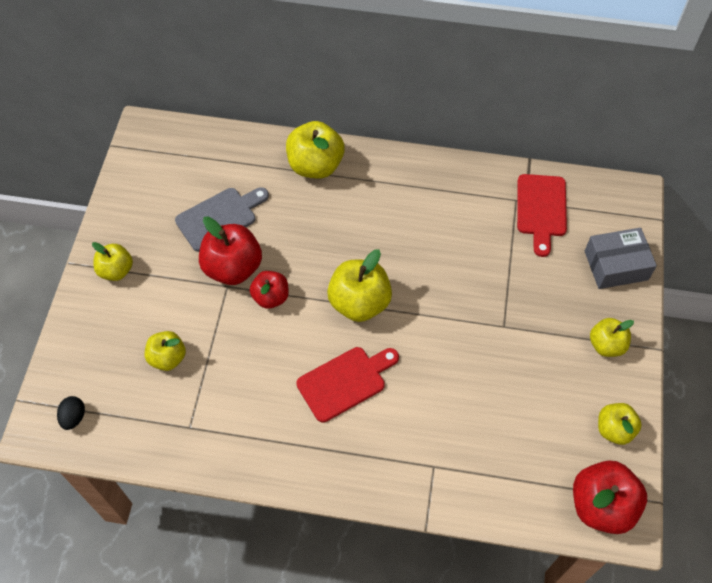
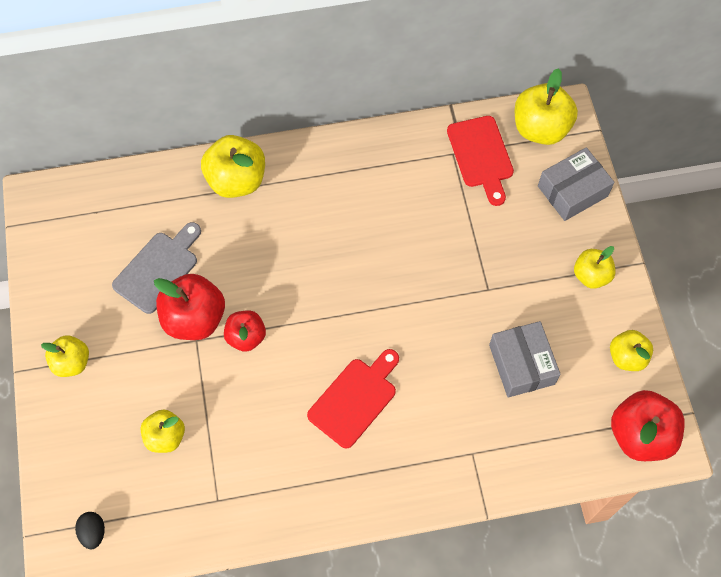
camera: 20 degrees left, 5 degrees up
(359, 303) = (338, 313): yellow apple -> yellow apple (540, 128)
(510, 403) = (521, 364): none -> grey box

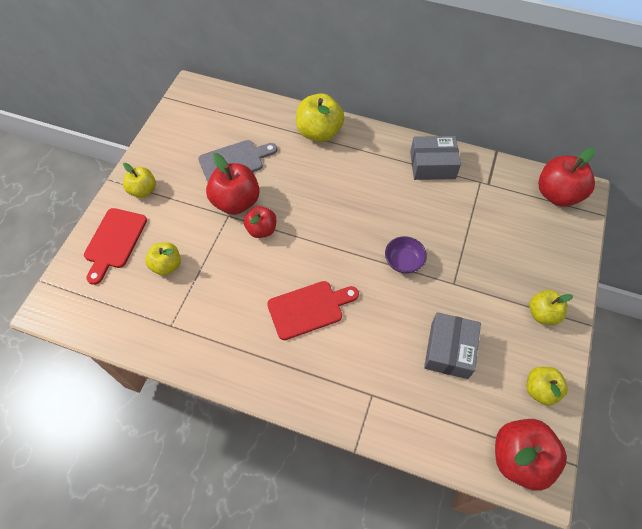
camera: 30 degrees right, 5 degrees down
(93, 532) = (79, 301): black egg -> none
(423, 292) = (403, 261): none -> purple bowl
(481, 156) = (500, 192): red cutting board -> red cutting board (114, 241)
(540, 128) = (557, 194): yellow apple -> red apple
(572, 191) = (559, 247): grey box -> grey box (432, 165)

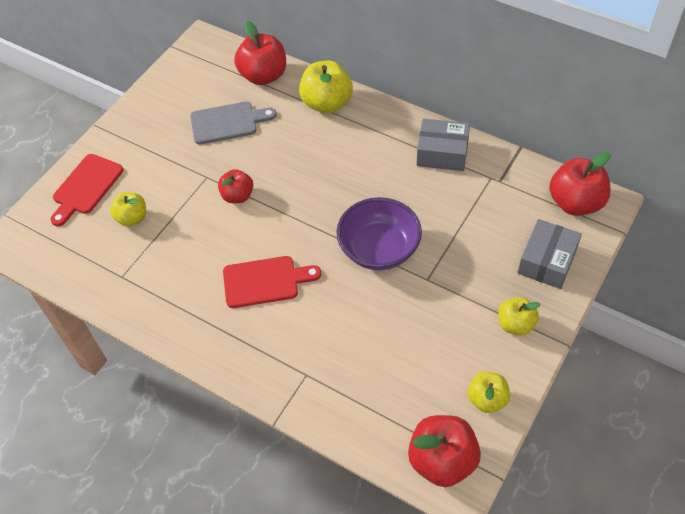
camera: 15 degrees right, 5 degrees down
(143, 190) = (126, 140): yellow apple -> none
(236, 202) = (218, 164): red apple -> red apple (263, 76)
(403, 261) = (379, 249): purple bowl -> purple bowl, size x1.84
(449, 350) = (401, 344): grey box -> grey box (547, 261)

